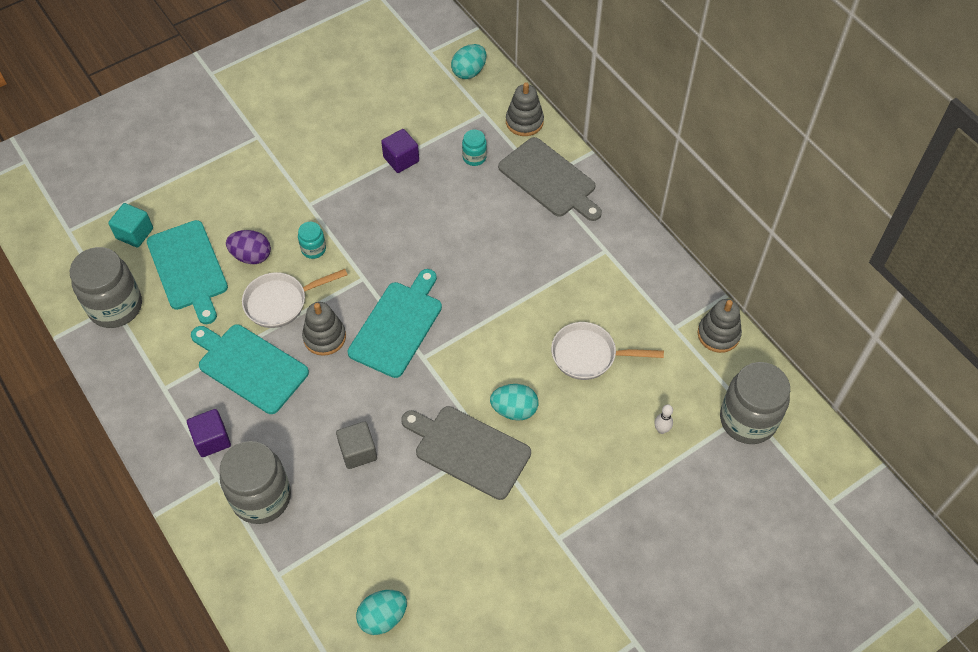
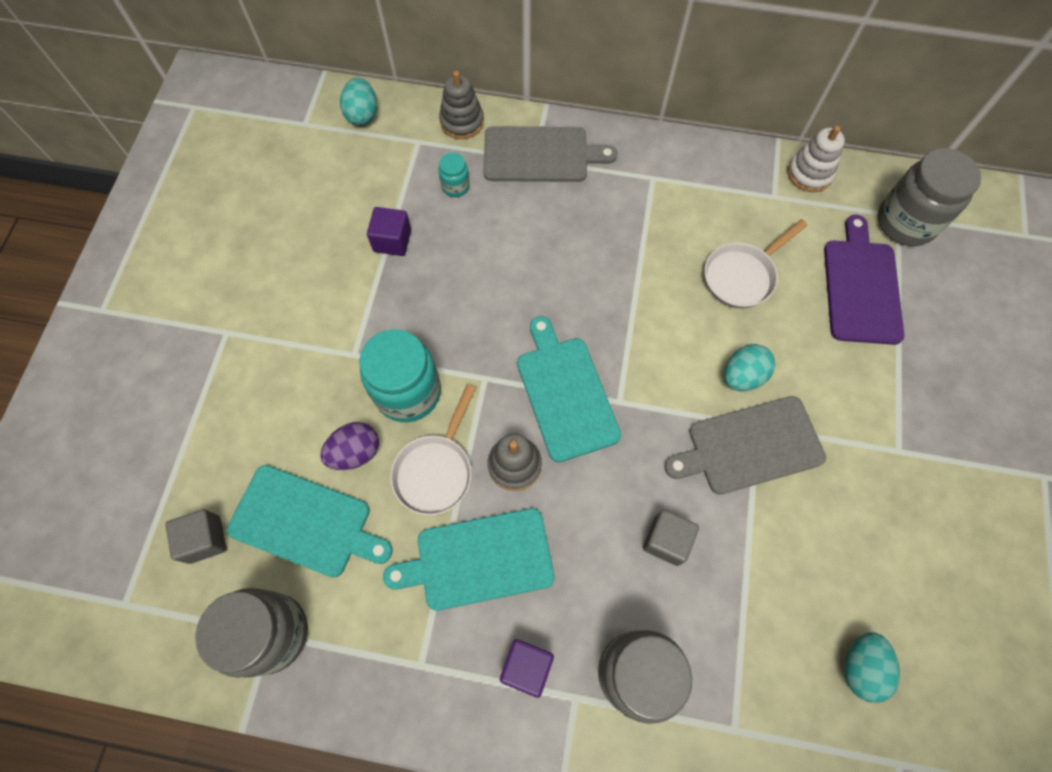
camera: 45 degrees left, 10 degrees up
(134, 233) = (205, 539): turquoise cube -> grey cube
(313, 249) = (408, 392): turquoise jar -> turquoise jar, size x2.11
(661, 429) = (861, 287): white bowling pin -> purple cutting board
(718, 334) = (809, 173): grey stacking toy -> white stacking toy

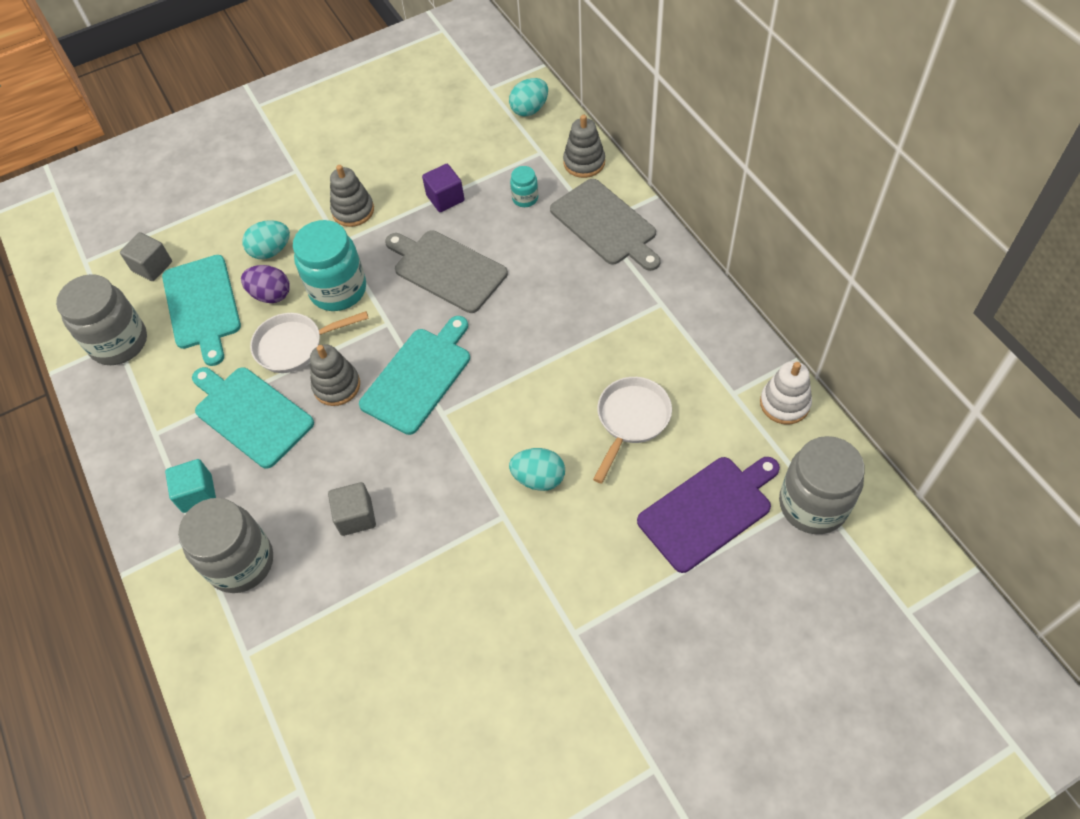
camera: 55 degrees right, 10 degrees down
(328, 319) = (353, 211): none -> grey stacking toy
(526, 666) = (197, 493): purple cube -> turquoise cube
(742, 276) = (631, 420): white pan -> white pan turned 105 degrees clockwise
(750, 446) = (481, 522): grey cutting board -> grey cutting board (447, 269)
(860, 667) = (358, 714): turquoise egg -> turquoise egg (271, 251)

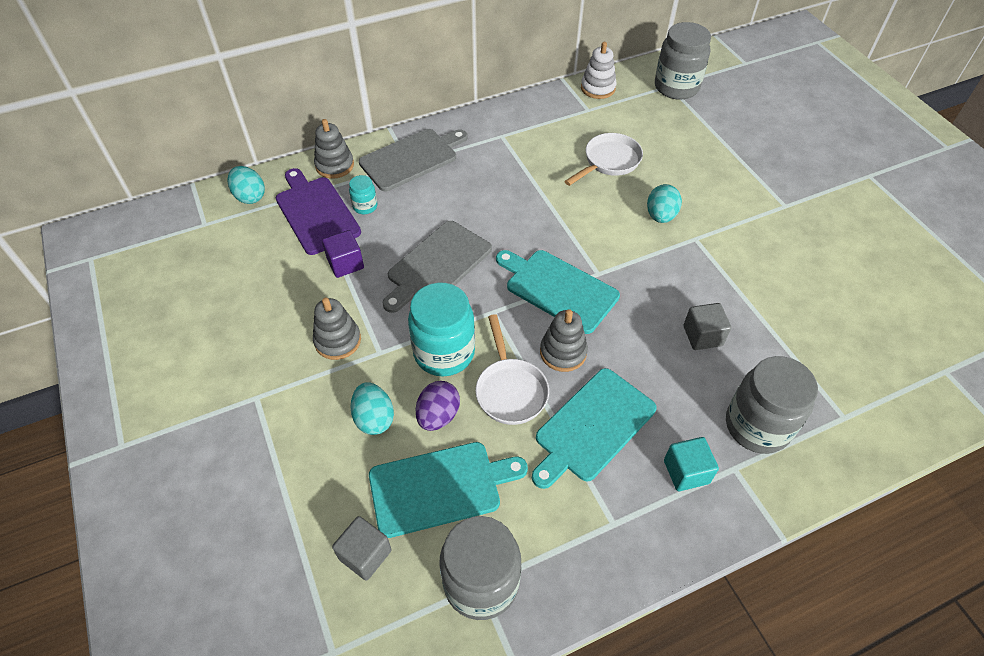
camera: 90 degrees left, 5 degrees down
(631, 420) = (609, 162): white pan -> white pan turned 105 degrees clockwise
(708, 511) = (683, 132): purple cutting board -> purple cutting board (316, 212)

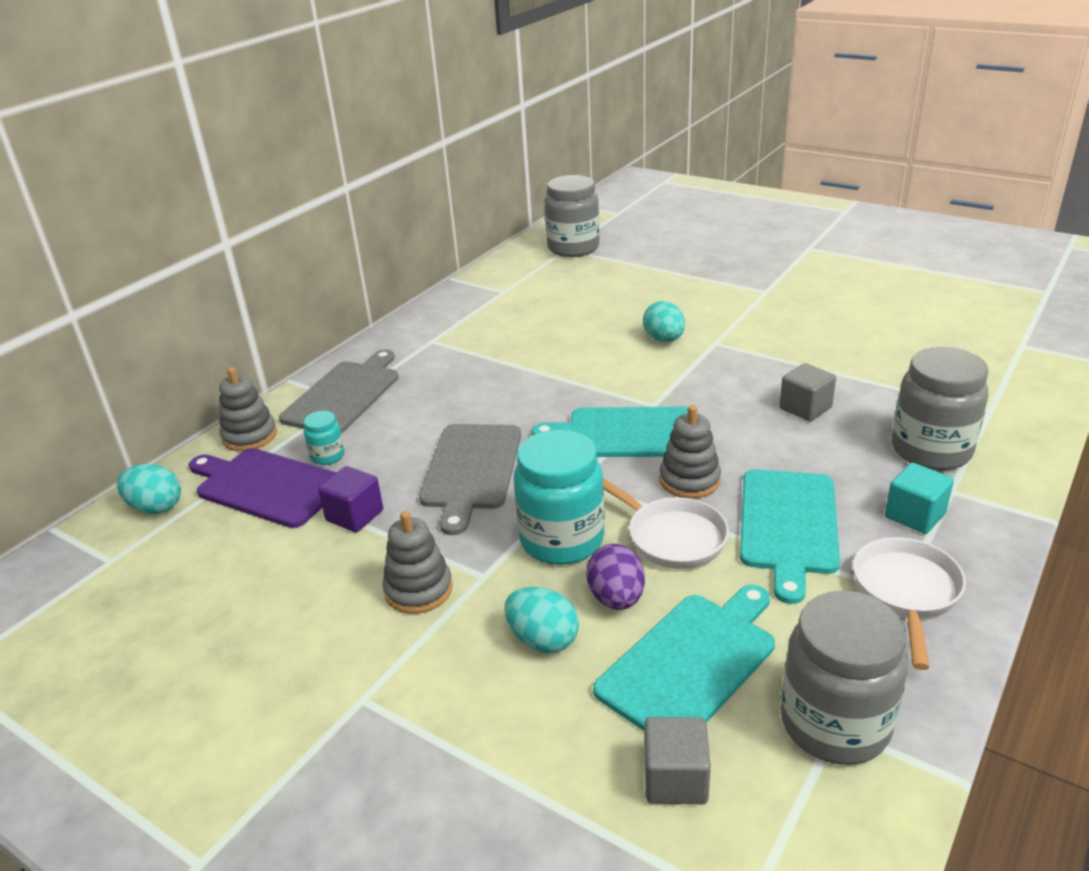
camera: 30 degrees left, 20 degrees down
(598, 88) = (496, 273): white stacking toy -> none
(609, 162) = (568, 320): white pan -> white pan (906, 593)

